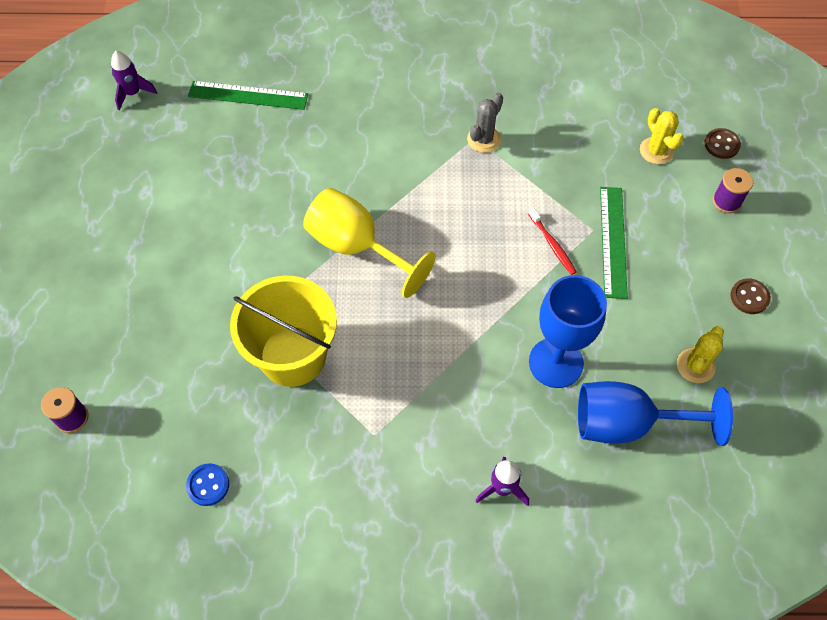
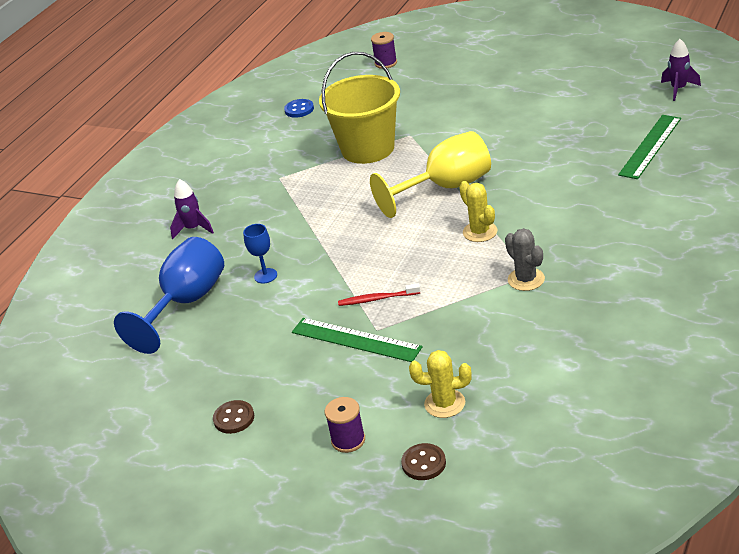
camera: 120 degrees right, 25 degrees down
(556, 362) = (265, 276): blue goblet -> blue goblet, size x0.47
(695, 366) = (199, 358): yellow cactus -> yellow cactus (480, 232)

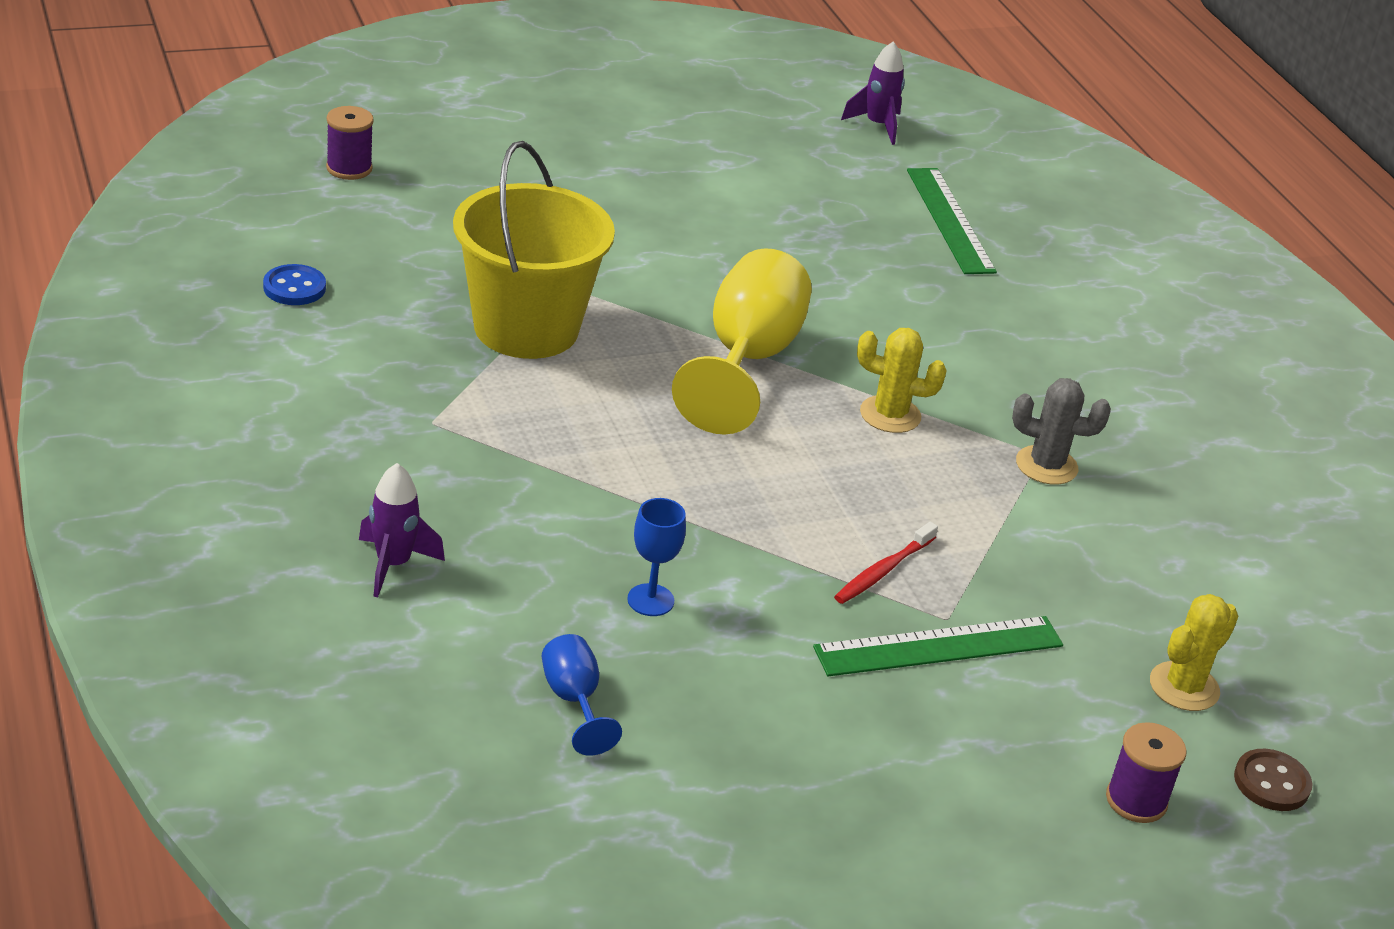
camera: 55 degrees left, 0 degrees up
(186, 303) = (574, 701): blue goblet -> blue goblet, size x0.47
(234, 418) = (930, 851): brown button -> none

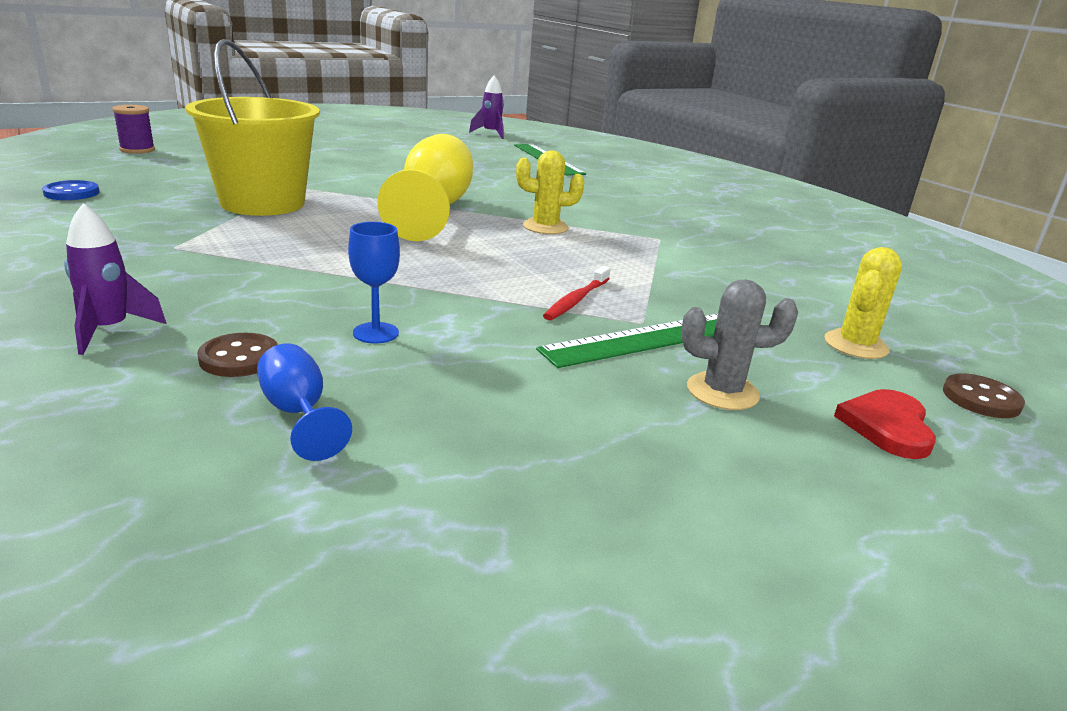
camera: 10 degrees left, 10 degrees down
(518, 620) = (239, 358): none -> brown button
(1046, 465) = (666, 242): grey cactus -> grey cactus (722, 392)
(1136, 800) = (887, 426): purple spool -> red heart

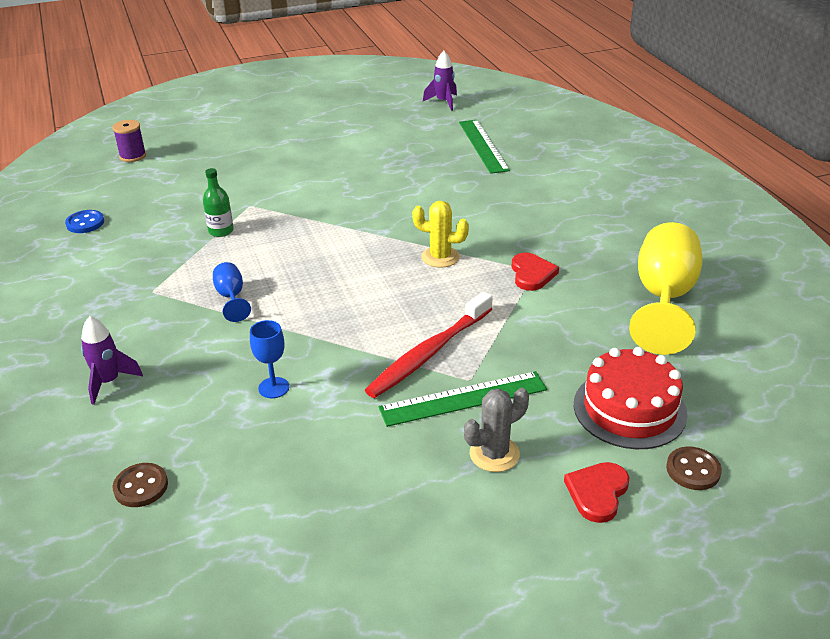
camera: 15 degrees right, 10 degrees up
(239, 358) = (184, 410): brown button -> brown button (141, 487)
(263, 203) = (221, 231): yellow bucket -> green bottle
(298, 414) = (212, 461): blue goblet -> blue goblet (231, 297)
(433, 210) = (354, 235): yellow goblet -> yellow goblet (663, 299)
(576, 300) = (429, 353): red toothbrush -> red toothbrush, size x1.83
(658, 240) = (532, 274): none -> red heart
(722, 392) = (494, 454): grey cactus -> grey cactus turned 45 degrees counterclockwise
(855, 345) = (629, 409): yellow cactus -> red cake

